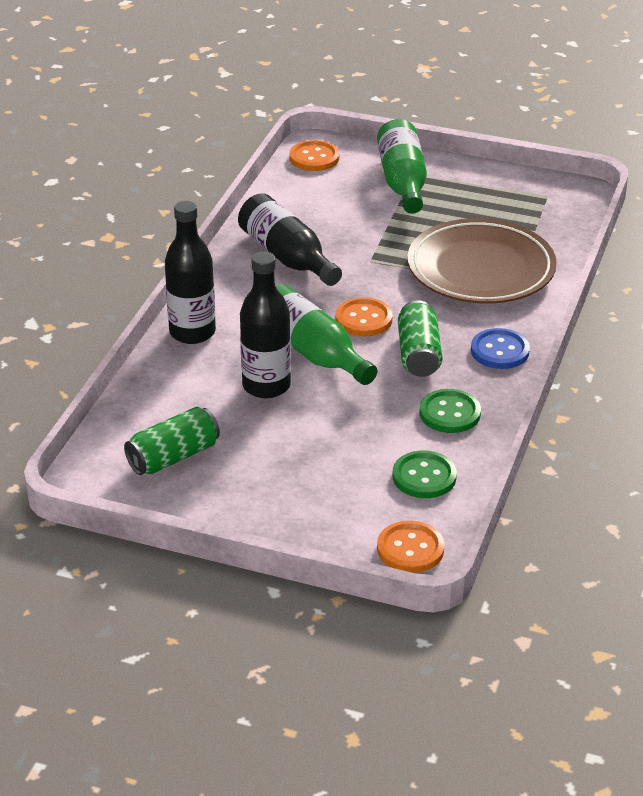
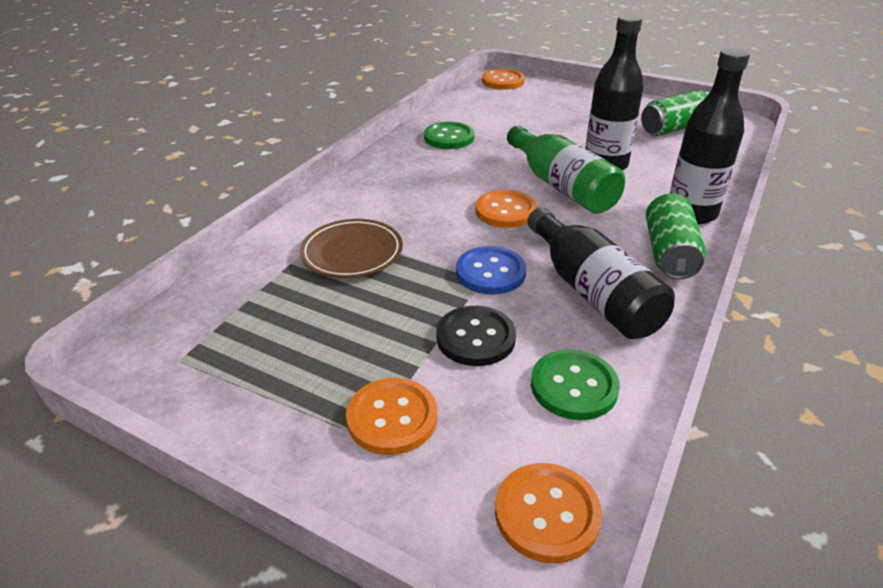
camera: 170 degrees left, 0 degrees up
(366, 222) = (475, 338): none -> black button
(403, 182) = (392, 418): green bottle -> orange button
(418, 354) = (459, 177): green can -> green can (669, 253)
(424, 477) = (483, 108): green button -> green button (574, 386)
(481, 269) = (352, 253): brown plate -> brown plate, size x0.56
(500, 351) = (382, 174): blue button -> blue button (490, 272)

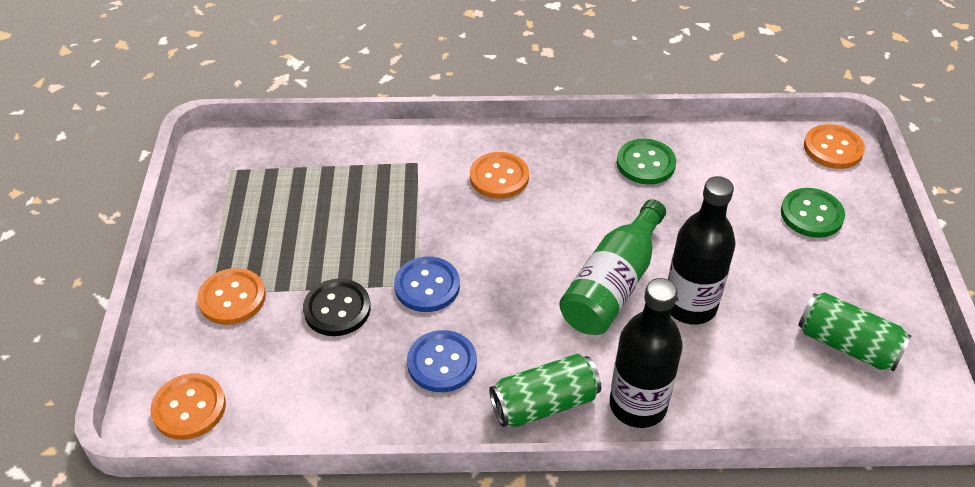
camera: 60 degrees right, 10 degrees up
(352, 253) = (398, 191): brown plate -> none
(505, 211) = (533, 260): orange button -> orange button (499, 177)
(574, 386) = (314, 386): green button -> green button (811, 214)
(592, 292) = (442, 363): black bottle -> blue button

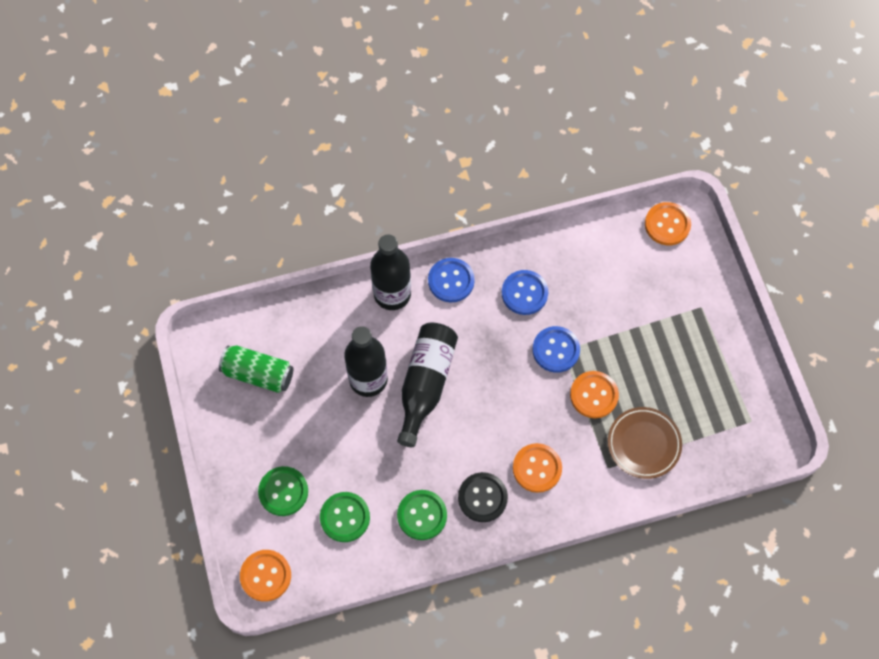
camera: 165 degrees right, 20 degrees up
(232, 298) = (684, 306): orange button -> orange button (594, 395)
(337, 309) = (609, 316): black button -> black button (482, 497)
(365, 174) = (644, 444): none -> brown plate
(544, 403) = (451, 281): green can -> blue button
(612, 285) = (425, 384): green bottle -> black bottle
(737, 178) = (345, 517): none -> green button

